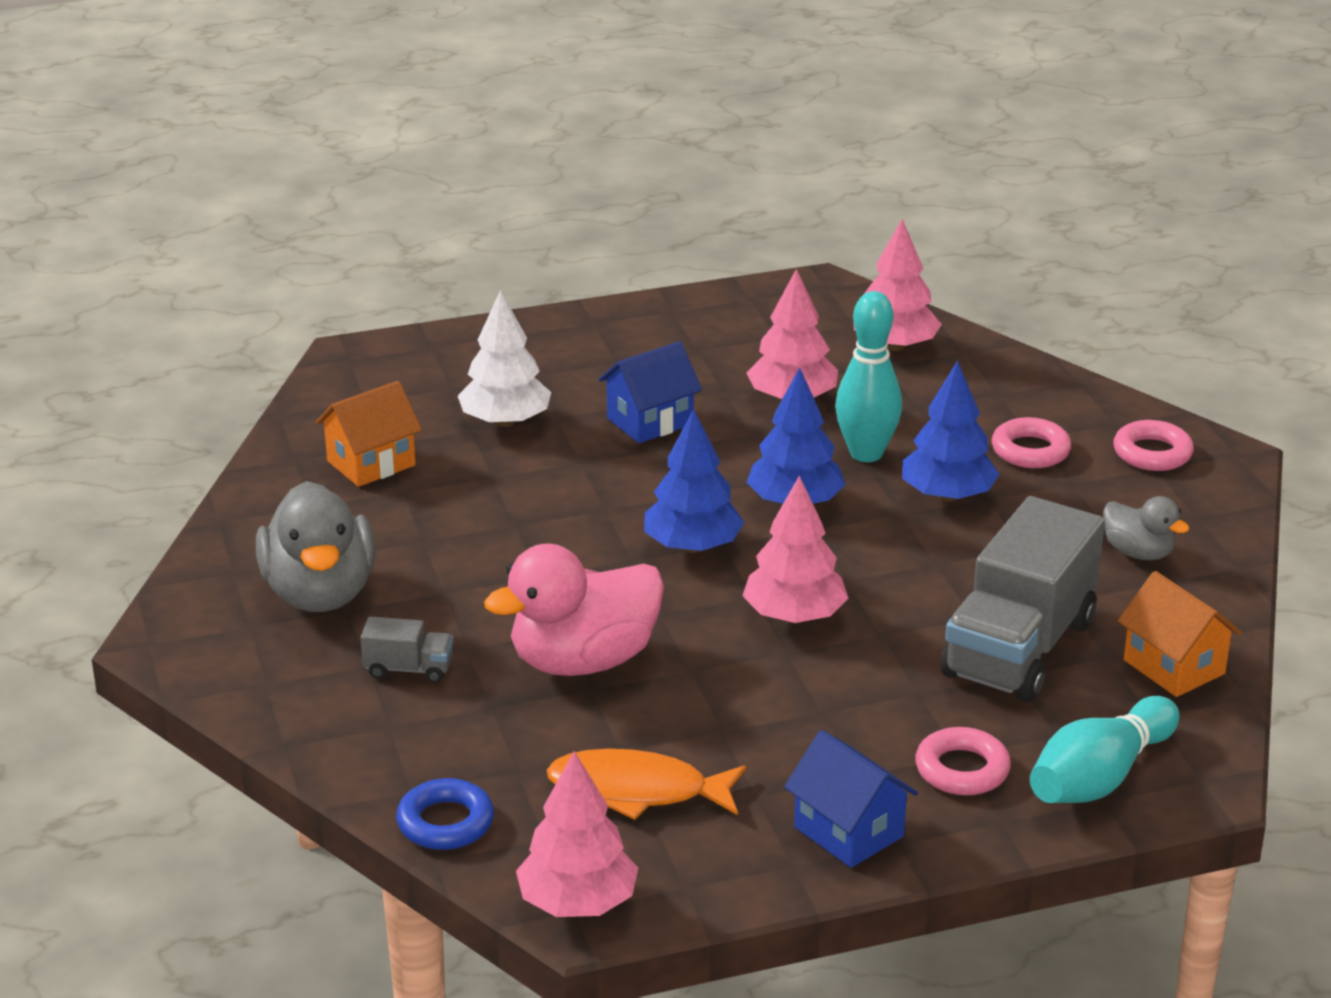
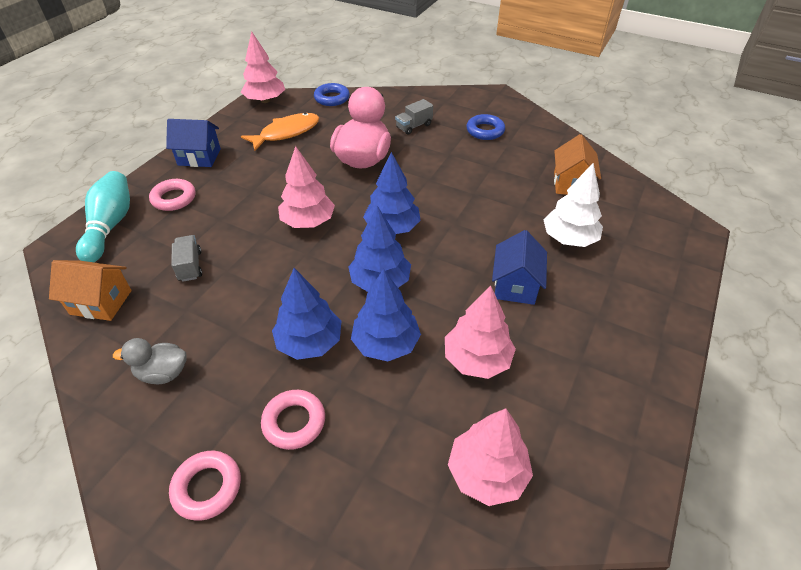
camera: 135 degrees right, 15 degrees up
(320, 593) = (485, 131): grey duck -> blue ring
(866, 453) = (386, 344): turquoise bowling pin -> blue tree
(1019, 648) = (190, 266): grey truck -> grey truck, size x0.42

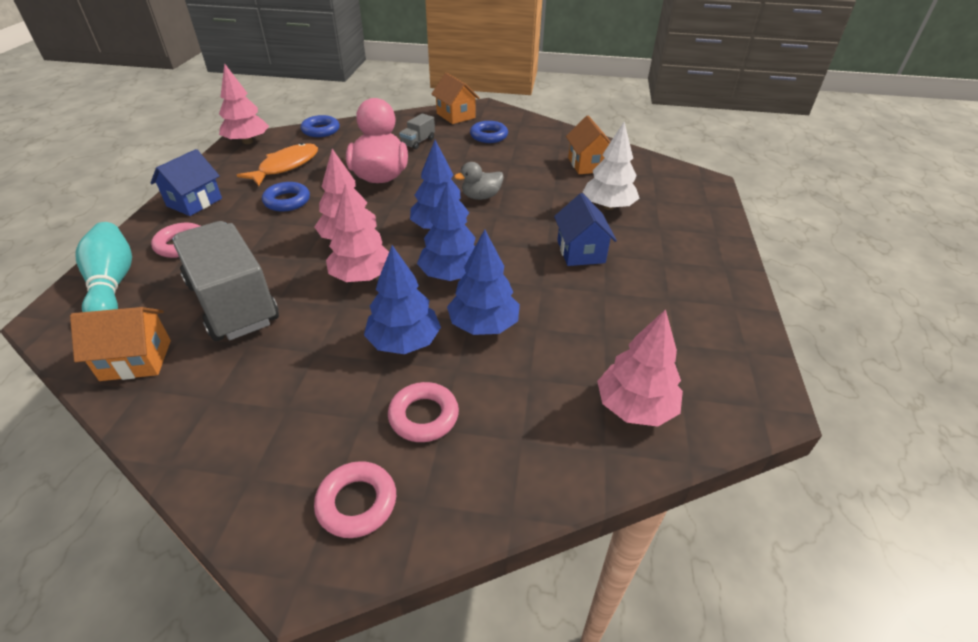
camera: 20 degrees left, 5 degrees down
(163, 373) = (249, 409): grey duck -> grey duck (481, 197)
(190, 266) = (233, 303): grey truck -> grey truck, size x2.37
(199, 157) = (194, 202): blue house -> blue house turned 45 degrees counterclockwise
(273, 171) = (287, 201): none -> blue ring
(463, 101) = (456, 116): none -> orange house
(476, 359) = (577, 318): pink tree -> pink tree (362, 276)

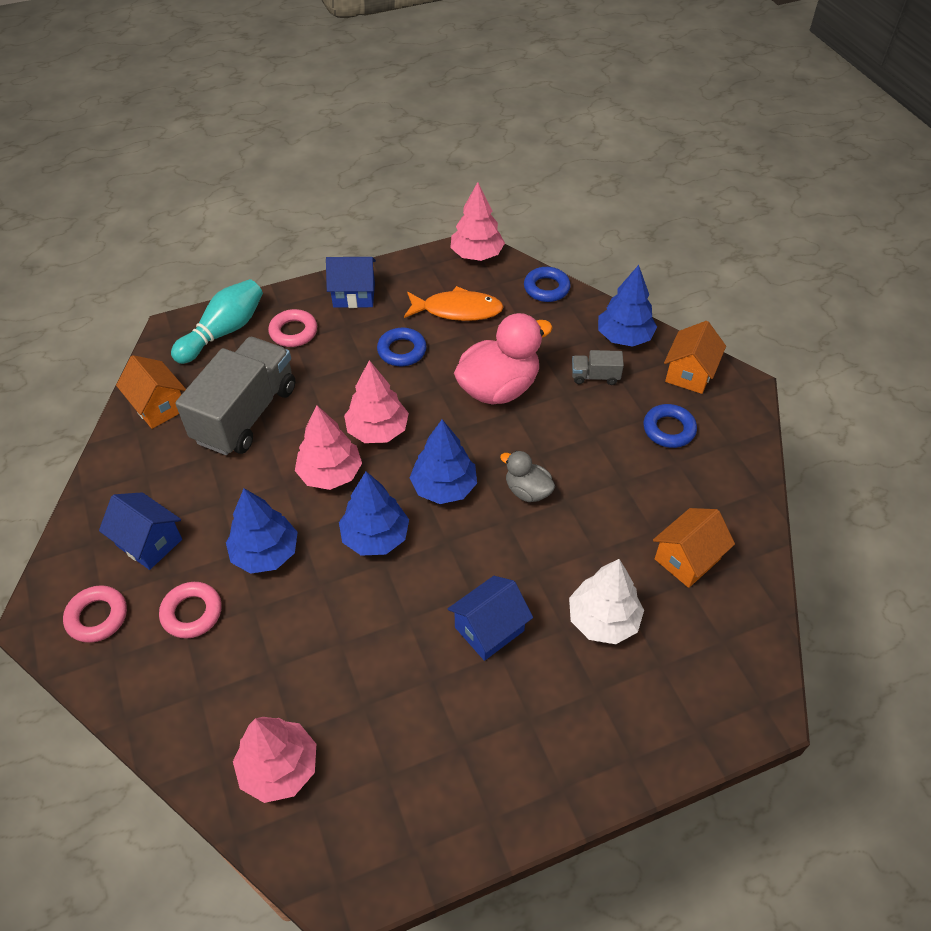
camera: 60 degrees right, 10 degrees up
(304, 424) = (149, 542): none -> blue house
(483, 325) = (320, 599): blue tree -> blue tree (624, 337)

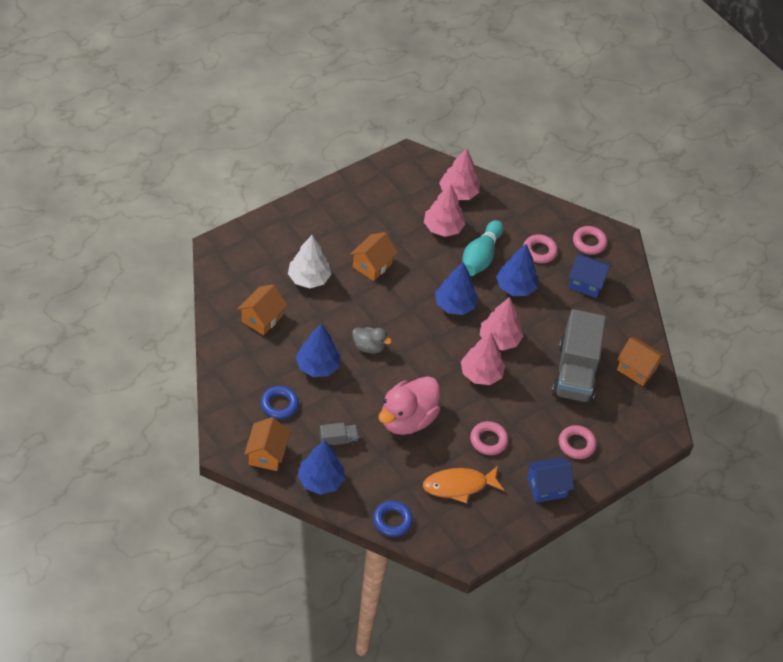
camera: 160 degrees right, 0 degrees up
(224, 332) = (628, 436): turquoise bowling pin -> turquoise bowling pin (480, 257)
(402, 351) = (488, 440): blue ring -> pink ring
(444, 487) = (423, 341): blue tree -> blue tree (317, 366)
(477, 255) = (461, 549): pink tree -> pink tree (443, 228)
(489, 629) = (372, 265): blue house -> orange house

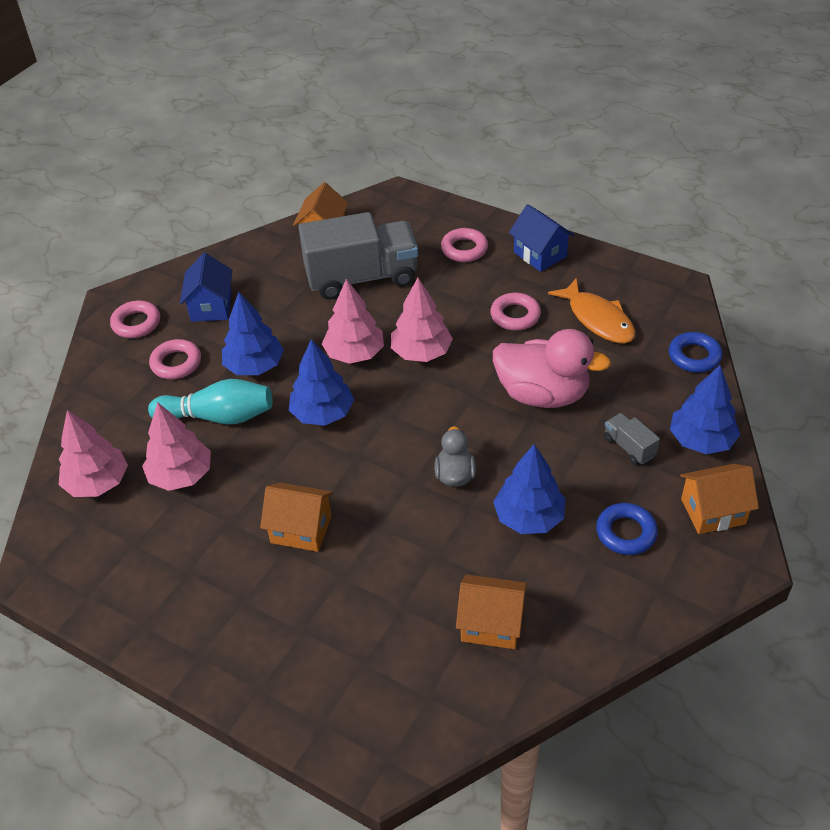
camera: 105 degrees left, 5 degrees down
(309, 279) = (374, 597): white tree -> none

